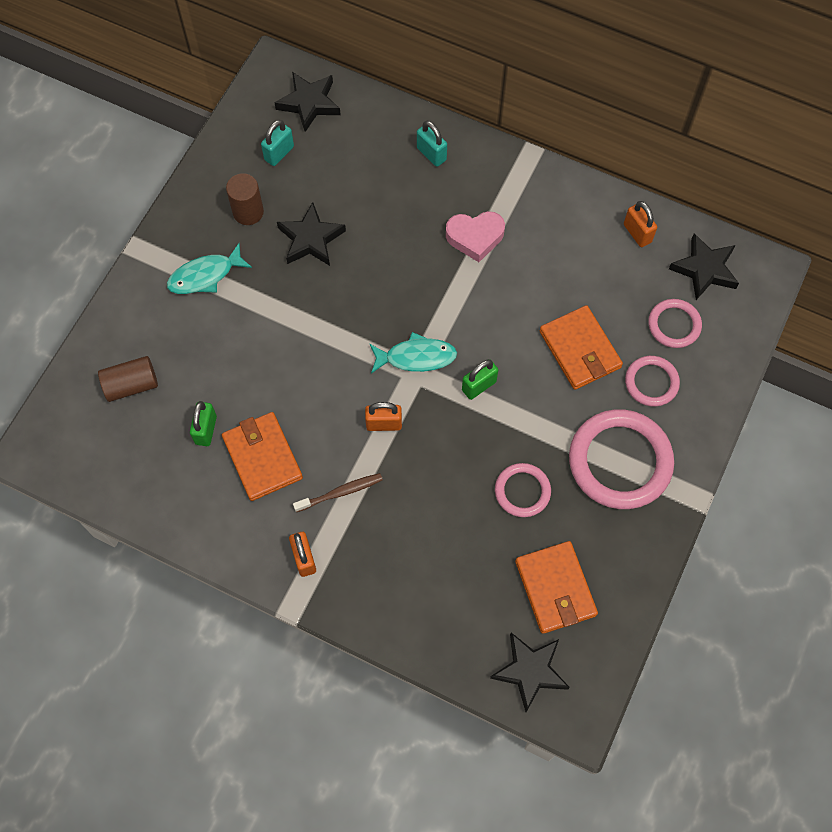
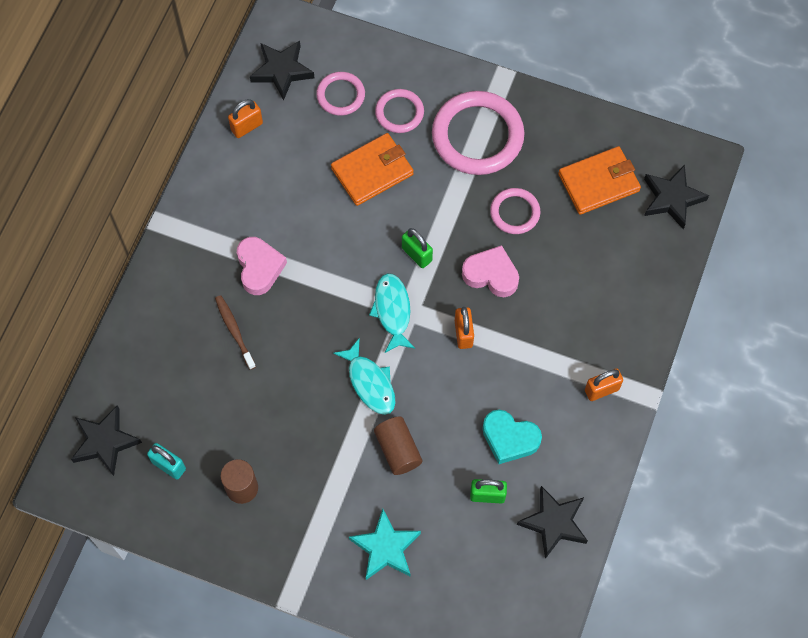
camera: 95 degrees left, 0 degrees up
(131, 385) = (447, 575): brown cylinder -> brown cylinder (398, 450)
(169, 331) = (385, 548): none -> turquoise star
(205, 275) = (319, 521): turquoise fish -> turquoise fish (370, 382)
(262, 458) = (509, 438): orange wallet -> turquoise heart
(311, 239) = (270, 421): black star -> black star (554, 523)
(340, 492) = (535, 365): brown toothbrush -> brown toothbrush (234, 331)
(431, 154) = (165, 315): turquoise padlock -> none
(449, 459) = (491, 274): none -> pink heart

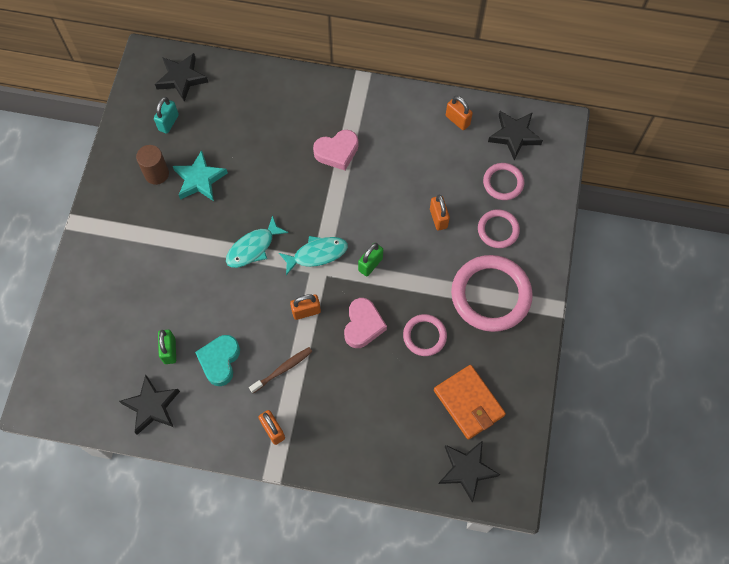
camera: 80 degrees right, 0 degrees up
(234, 331) = (281, 145): brown toothbrush -> brown toothbrush (283, 369)
(372, 171) = (438, 218): orange wallet -> orange padlock
(385, 548) = (119, 281): turquoise star -> turquoise star (199, 179)
(398, 450) = (199, 277): brown cylinder -> none

